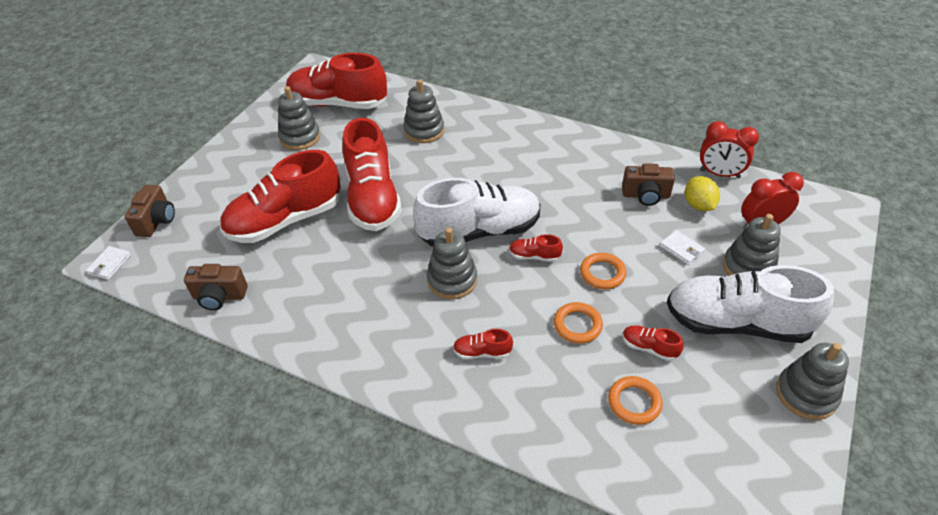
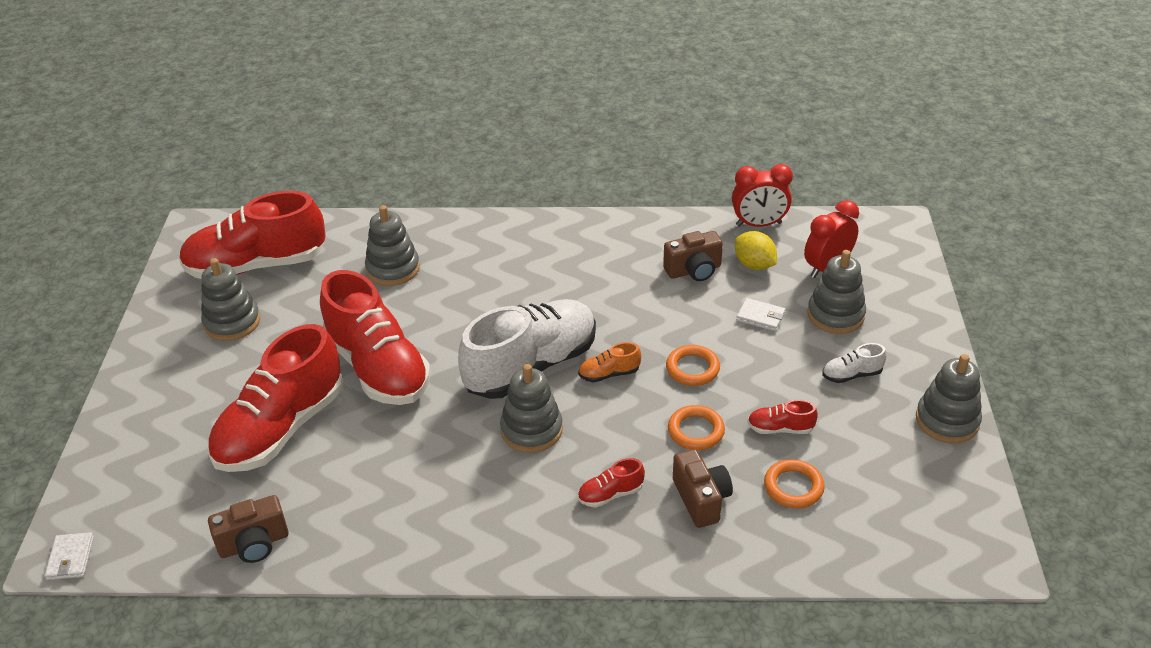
camera: 25 degrees left, 5 degrees down
(157, 221) = (100, 484): brown camera -> brown camera (701, 499)
(534, 256) = (609, 374): red shoe -> orange shoe
(736, 323) = (851, 375): white shoe -> white shoe, size x0.40

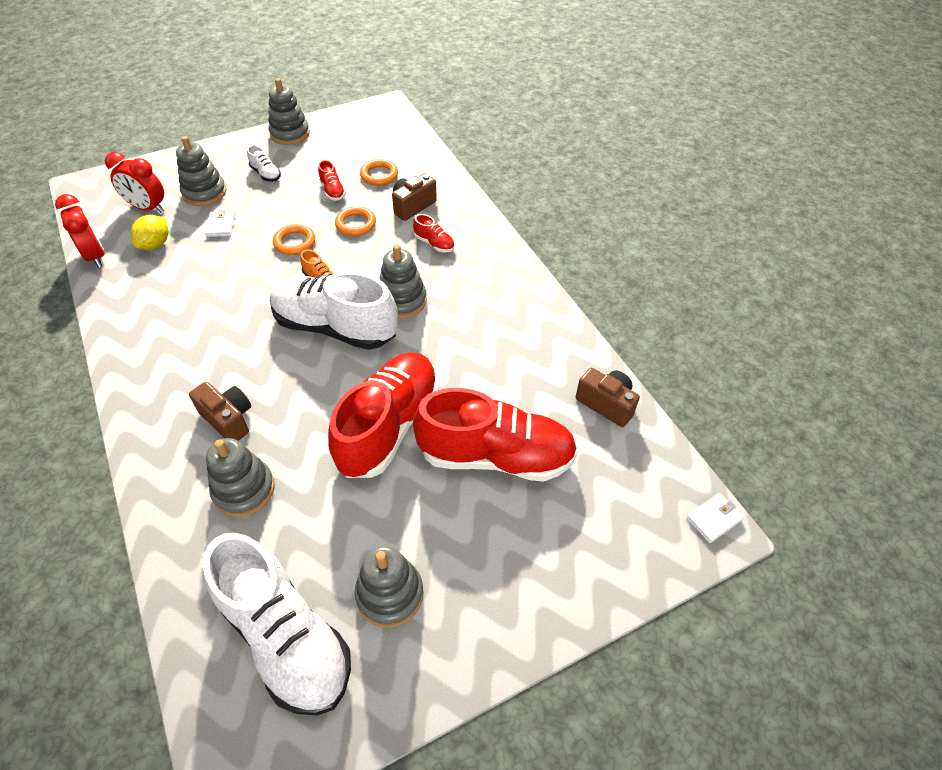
camera: 120 degrees left, 10 degrees up
(257, 265) = (285, 637): red shoe -> white shoe
(694, 270) = (174, 274): brown camera -> brown camera (228, 419)

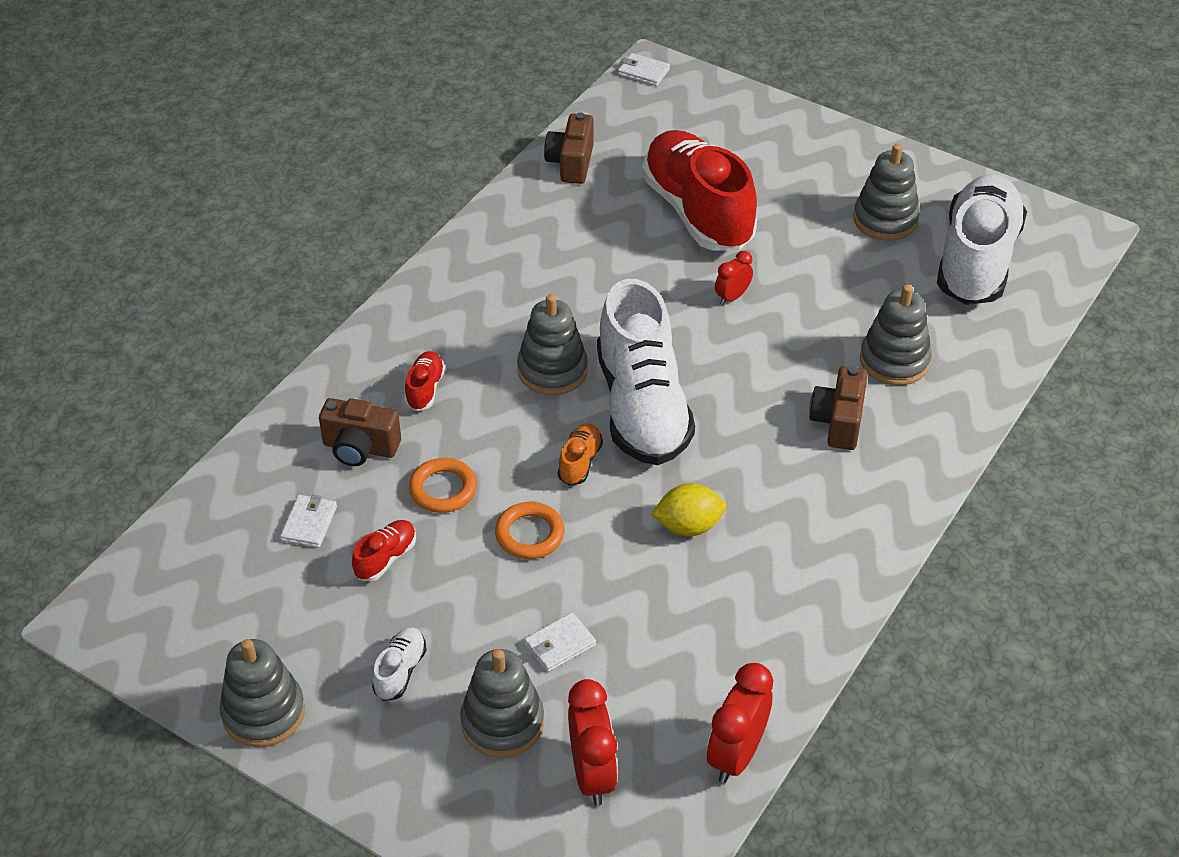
camera: 120 degrees left, 5 degrees down
(155, 244) = (657, 697): yellow lemon -> yellow lemon (688, 526)
(379, 175) = (309, 523): orange ring -> white wallet
(389, 426) = (732, 297): red shoe -> red clock

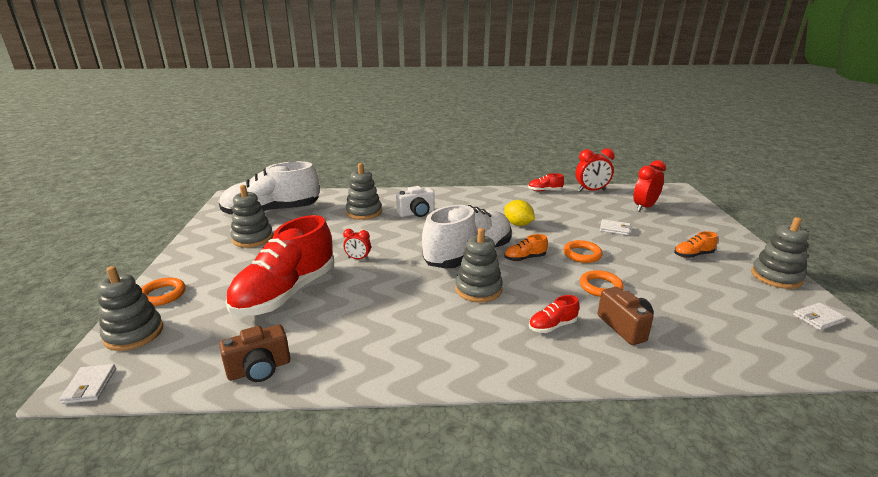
camera: 125 degrees left, 20 degrees down
(309, 523) = (691, 317): white wallet -> white wallet (818, 318)
(386, 558) = (661, 284): red shoe -> red shoe (545, 190)
(400, 671) = (693, 255): white shoe -> orange shoe
(502, 722) = (663, 227): grey stacking toy -> grey stacking toy (134, 333)
(780, 125) = (162, 295): none -> orange ring
(838, 422) = (416, 213): brown camera -> white camera

